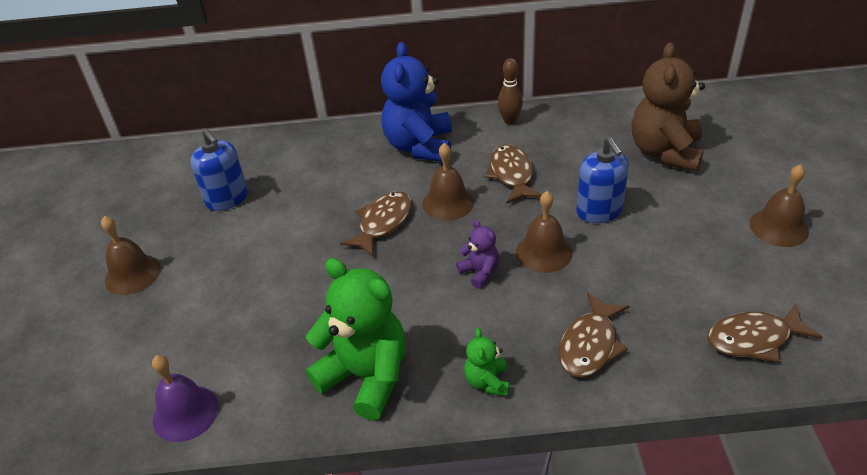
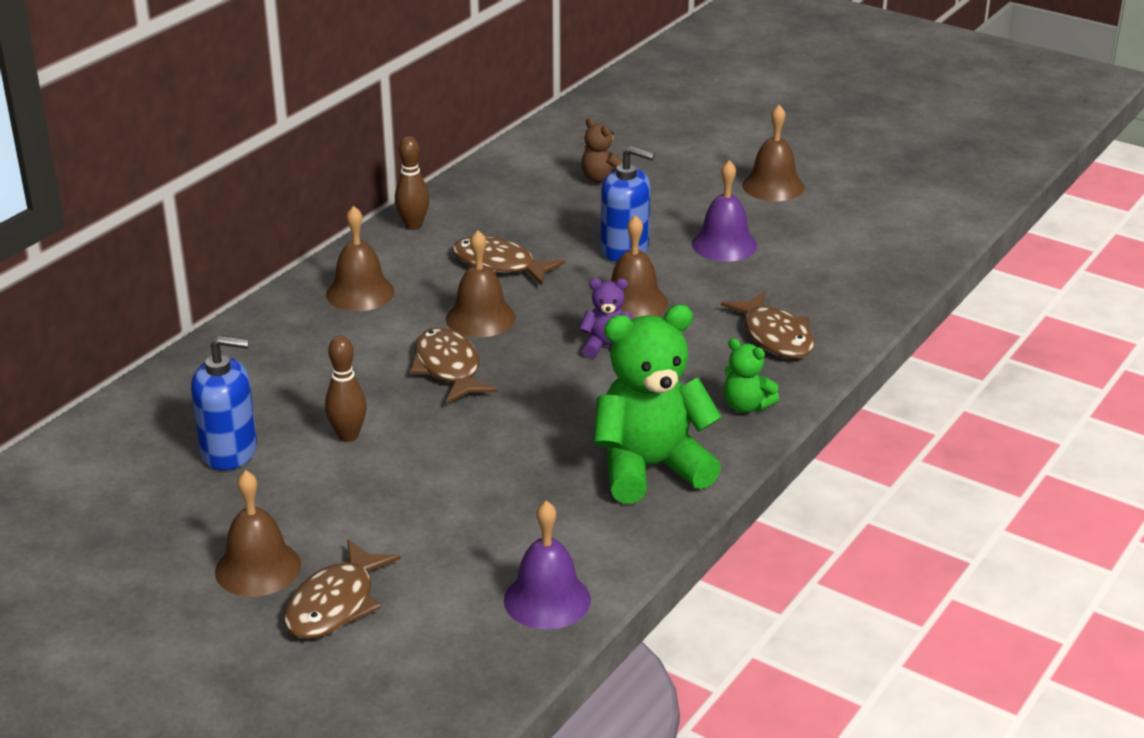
camera: 55 degrees left, 10 degrees down
(279, 229) = (348, 436): none -> brown bowling pin
(419, 146) = (360, 293): blue teddy bear -> brown bell
(665, 152) = (601, 179): brown teddy bear -> brown teddy bear, size x0.47
(669, 250) = (724, 244): none -> purple bell
(754, 339) = (869, 264): brown fish -> brown fish (335, 604)

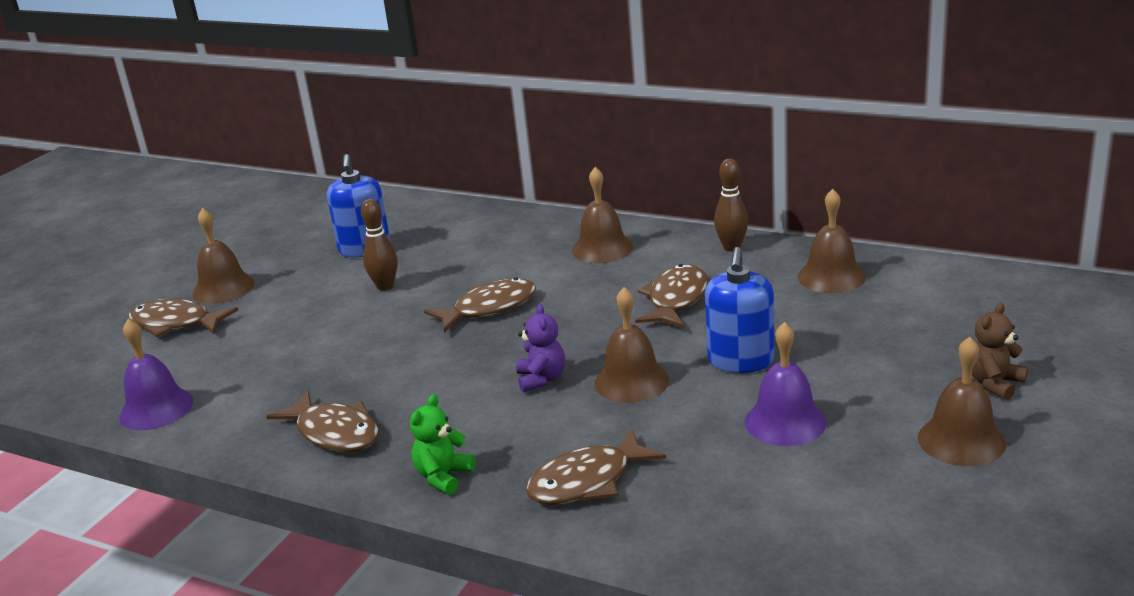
camera: 85 degrees right, 5 degrees down
(480, 318) = (576, 307): brown bell -> brown bell (831, 276)
(601, 179) = (894, 323): brown teddy bear -> brown teddy bear (995, 383)
(650, 468) = (334, 432): green teddy bear -> brown fish

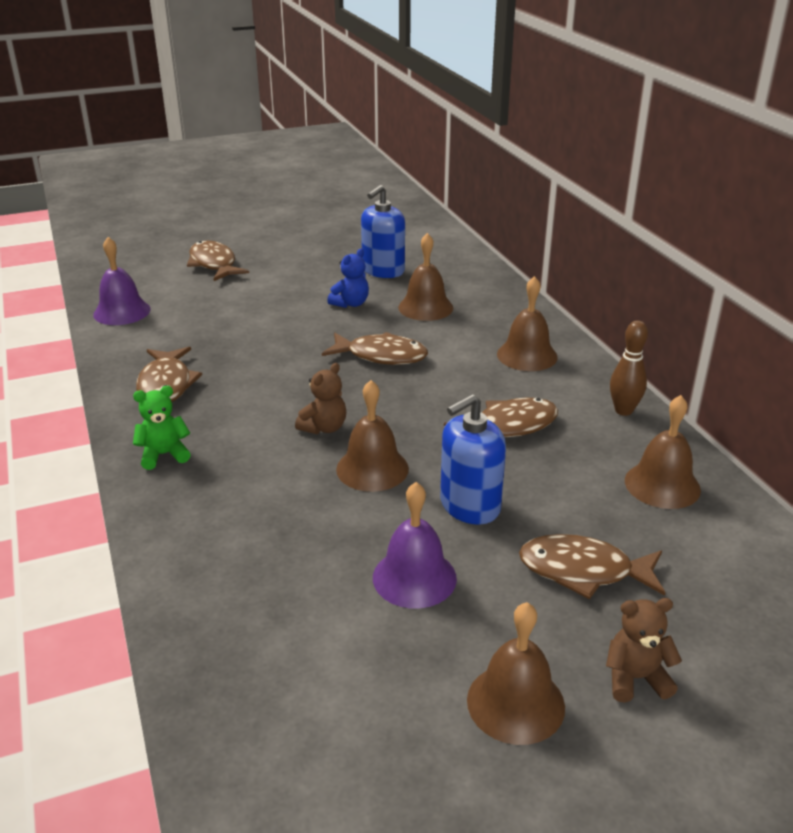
camera: 40 degrees right, 5 degrees up
(223, 288) = (271, 255): brown bell -> brown bell (425, 307)
(385, 286) = (350, 304): brown bowling pin -> blue teddy bear
(541, 379) = (324, 428): purple teddy bear -> brown teddy bear
(587, 481) = (224, 520): brown fish -> brown fish (583, 571)

